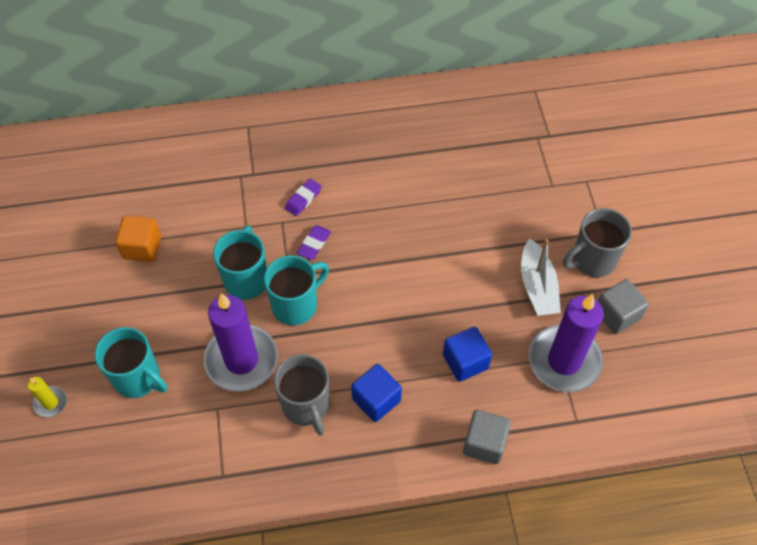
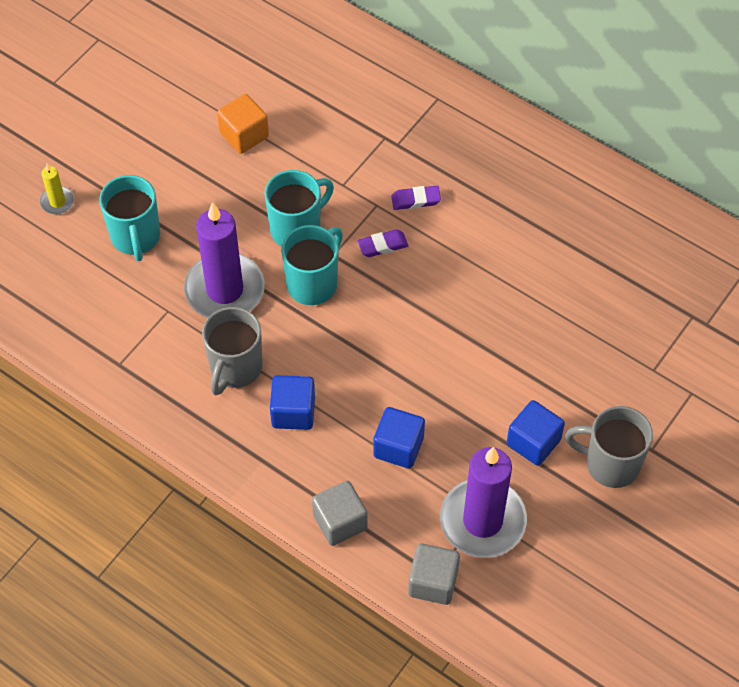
camera: 45 degrees right, 0 degrees up
(296, 305) = (313, 283): turquoise mug -> turquoise mug turned 60 degrees counterclockwise
(537, 286) = (533, 442): white boat -> blue cube
(617, 314) = (576, 526): grey cube -> grey cube (433, 582)

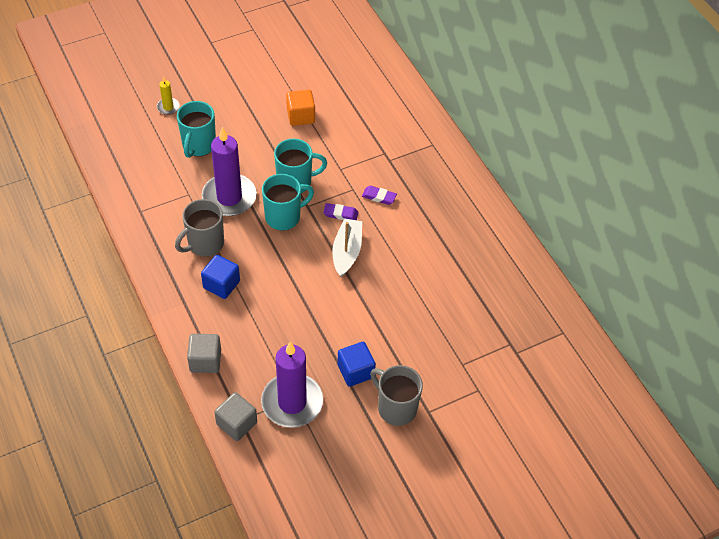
camera: 25 degrees right, 5 degrees down
(398, 447) = (270, 334): blue cube -> none
(423, 292) = (347, 252): none -> white boat

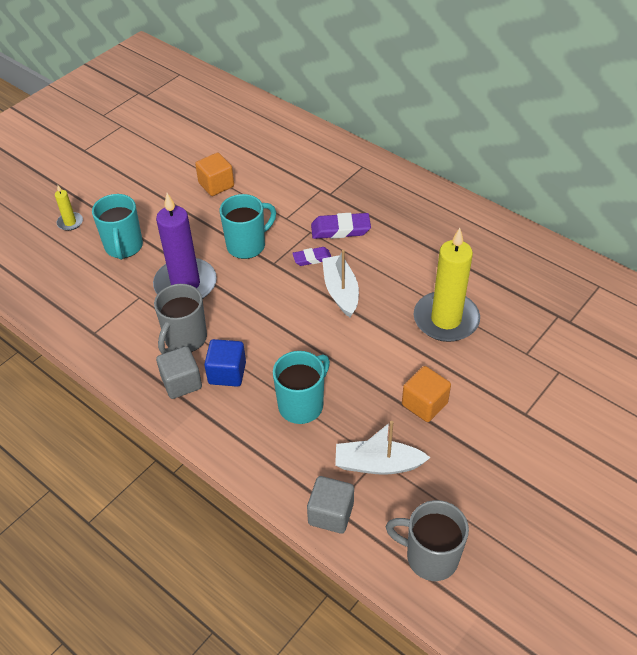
camera: 20 degrees left, 5 degrees down
(205, 360) = (255, 460): grey cube -> grey cube (181, 382)
(284, 217) = (255, 282): turquoise mug -> turquoise mug (302, 405)
(292, 402) = (378, 464): purple candle -> white boat
(355, 371) = (424, 404): blue cube -> orange cube
(379, 197) = (340, 229): purple eraser -> purple eraser, size x1.59
(396, 408) = (490, 423): grey mug -> grey mug (430, 557)
(416, 310) = (446, 319): none -> yellow candle

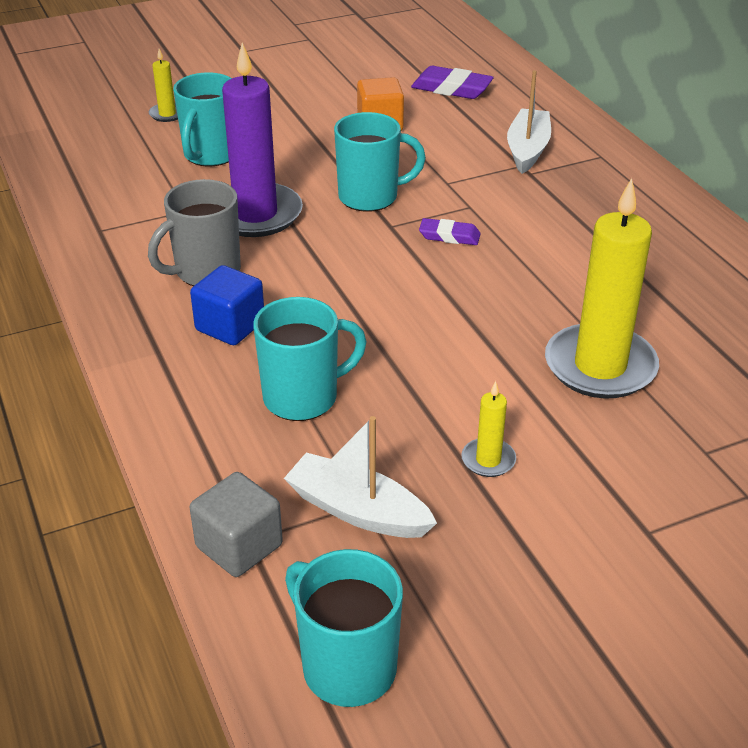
camera: 25 degrees right, 10 degrees down
(181, 382) = (162, 317): grey cube -> none
(340, 229) = (515, 216): purple eraser -> purple eraser (451, 88)
(341, 291) = (462, 284): white boat -> white boat (527, 149)
(424, 404) = (488, 460): orange cube -> yellow candle
(430, 557) = (347, 666): grey mug -> turquoise mug

